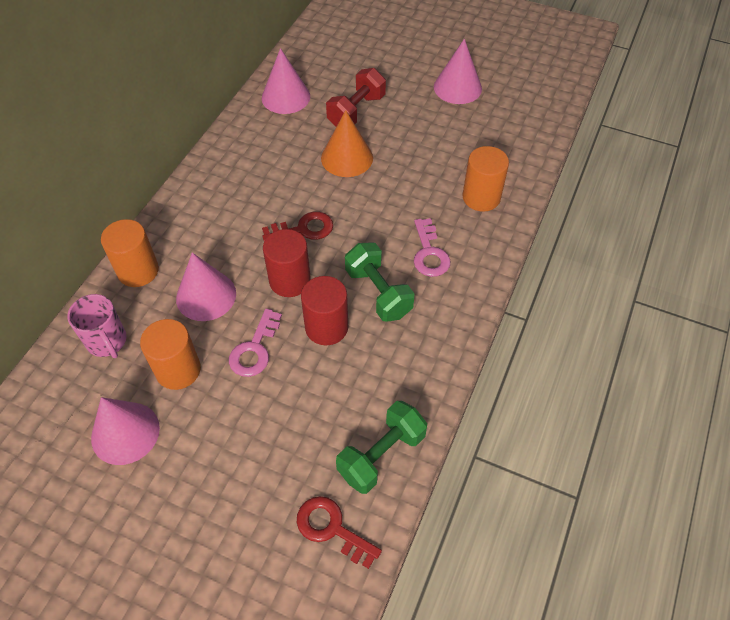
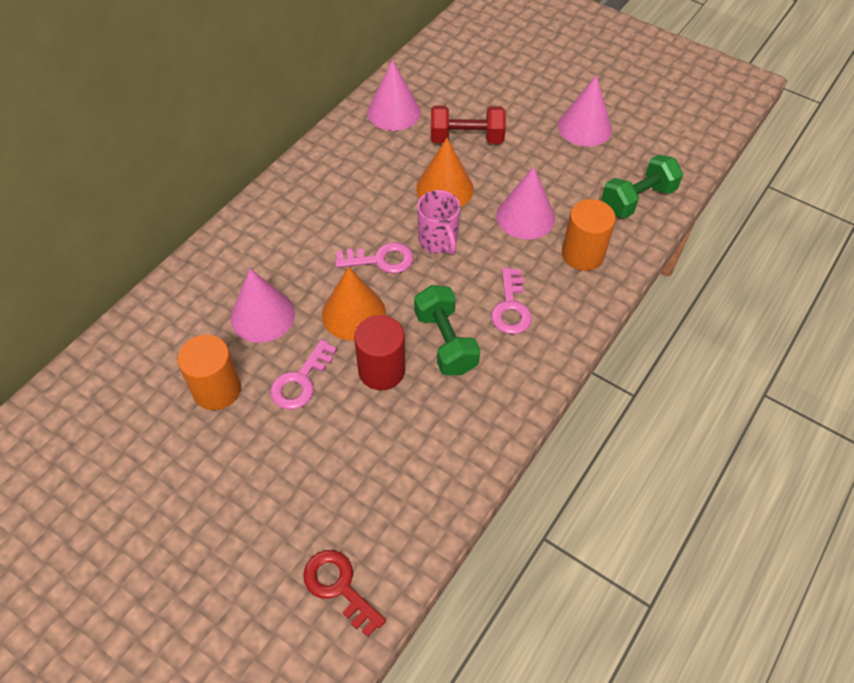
camera: 10 degrees right, 0 degrees up
(107, 342) = (151, 347): pink mug -> pink mug (438, 241)
(125, 433) = (149, 446): pink cone -> pink cone (525, 217)
(138, 271) = (198, 278): orange cylinder -> none
(290, 280) = (354, 313): red cylinder -> orange cone
(303, 229) = (381, 260): red key -> pink key
(356, 111) = (466, 138): red dumbbell -> red dumbbell turned 45 degrees clockwise
(381, 455) = (409, 518): green dumbbell -> green dumbbell (637, 199)

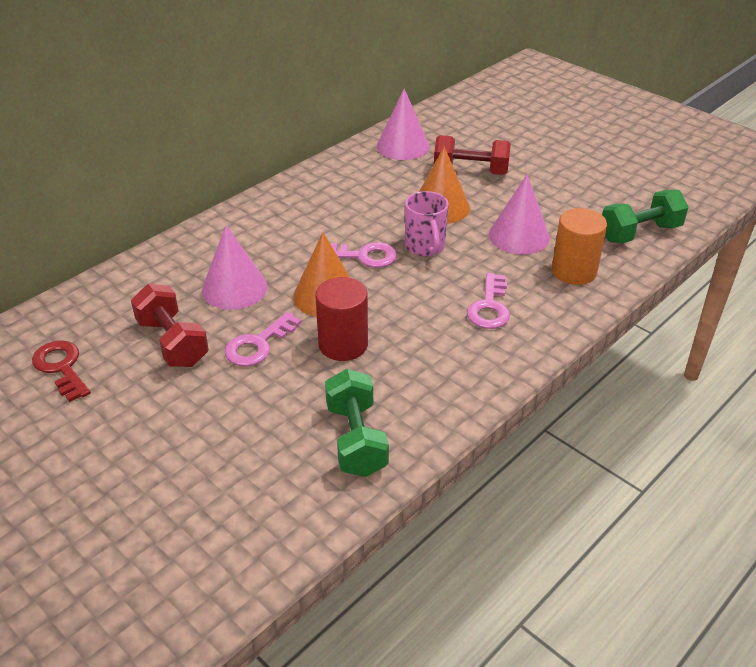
camera: 10 degrees right, 15 degrees down
(217, 390) = (172, 342): orange cylinder -> red dumbbell
(339, 587) = (252, 526): red key -> red key (61, 367)
(445, 342) = (415, 328): green dumbbell -> green dumbbell (356, 439)
(584, 127) = (593, 172): pink cone -> none

